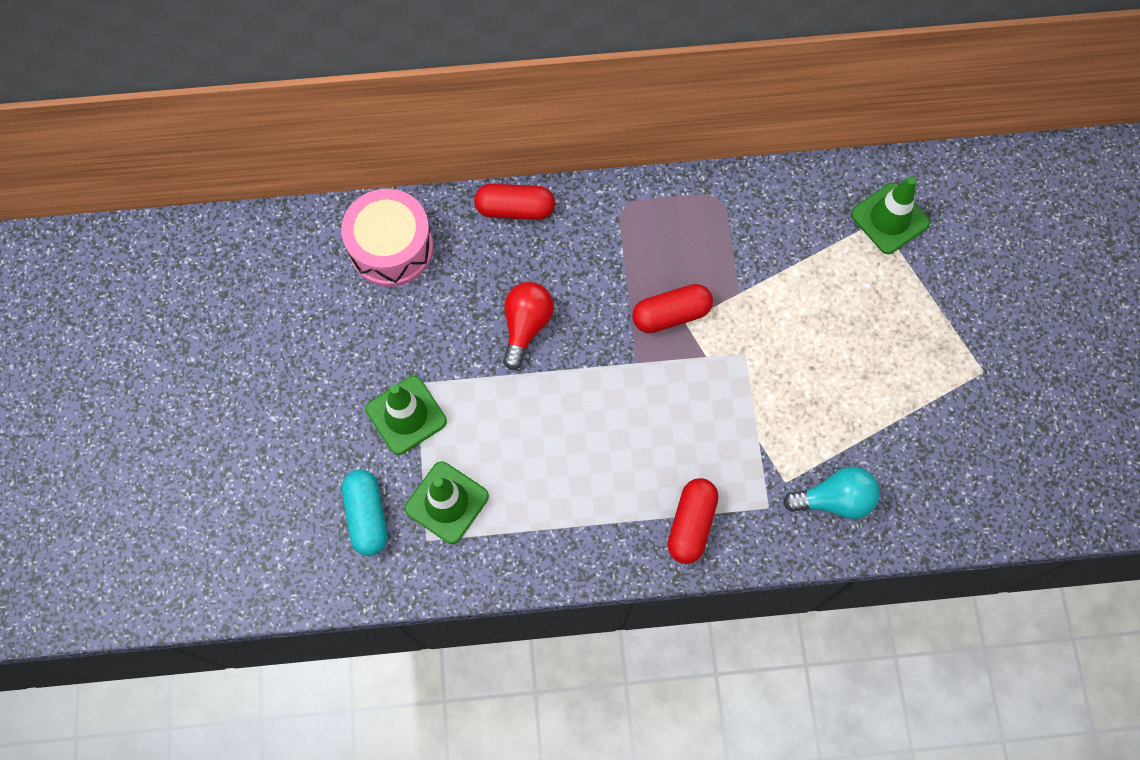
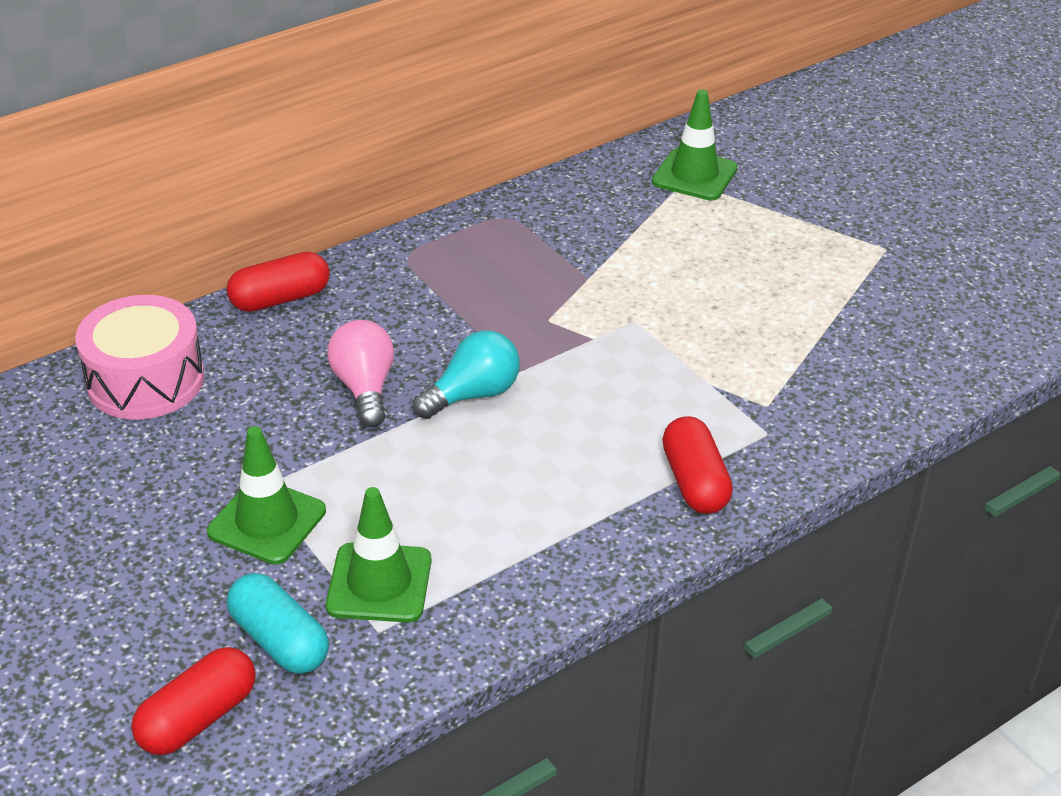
camera: 30 degrees left, 30 degrees down
(526, 326) = (364, 388): red light bulb -> pink light bulb
(671, 314) = (527, 320): red capsule -> red capsule (198, 718)
(834, 499) = (831, 399): turquoise light bulb -> turquoise light bulb (473, 395)

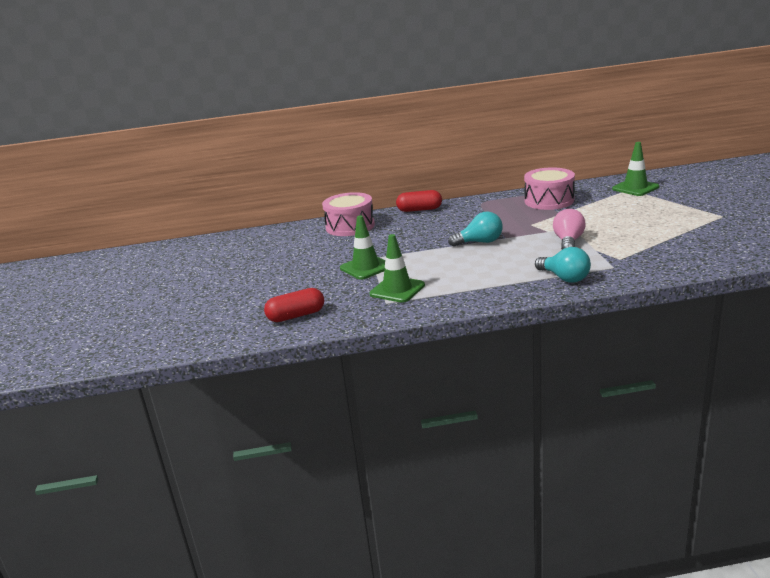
camera: 30 degrees right, 15 degrees down
(279, 640) = (344, 300): turquoise capsule -> none
(364, 388) = (434, 236): pink light bulb -> pink light bulb (568, 242)
(546, 235) = (549, 201): none -> pink drum
(695, 482) = (564, 278): red capsule -> turquoise light bulb

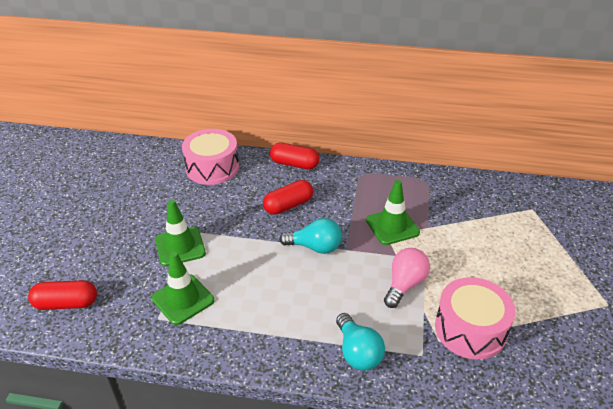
camera: 15 degrees right, 15 degrees up
(436, 229) = (288, 205): none -> red capsule
(549, 201) = (433, 198): pink drum -> pink drum (470, 329)
(635, 188) = (541, 209): green traffic cone -> green traffic cone (392, 226)

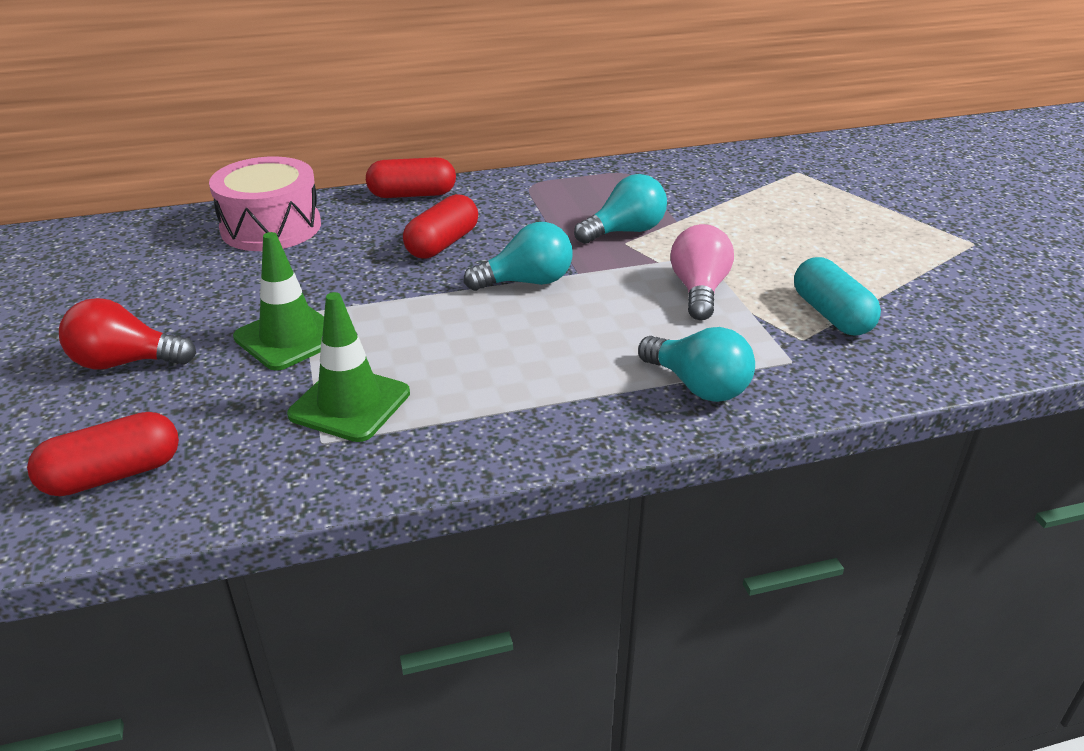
camera: 25 degrees left, 5 degrees down
(104, 238) = (125, 362): none -> red light bulb
(392, 226) = (625, 231): green traffic cone -> turquoise light bulb
(470, 329) = (831, 315): pink drum -> turquoise capsule

